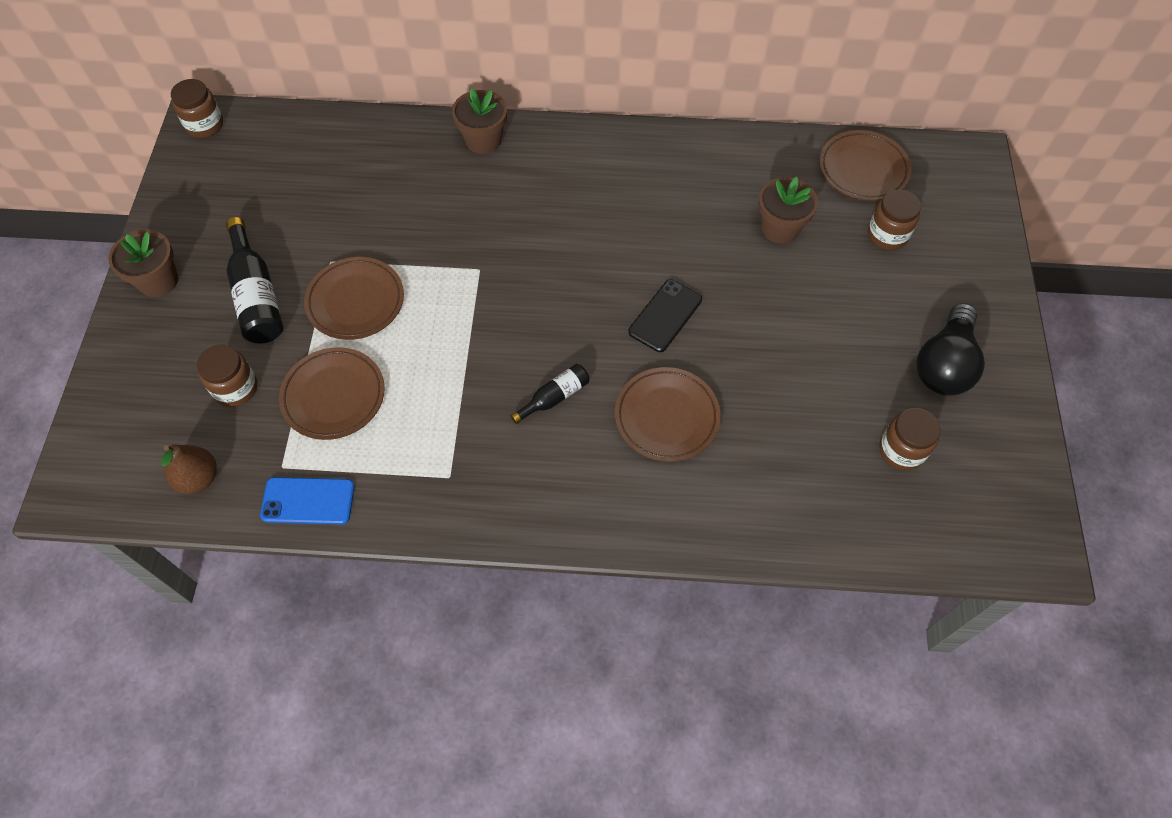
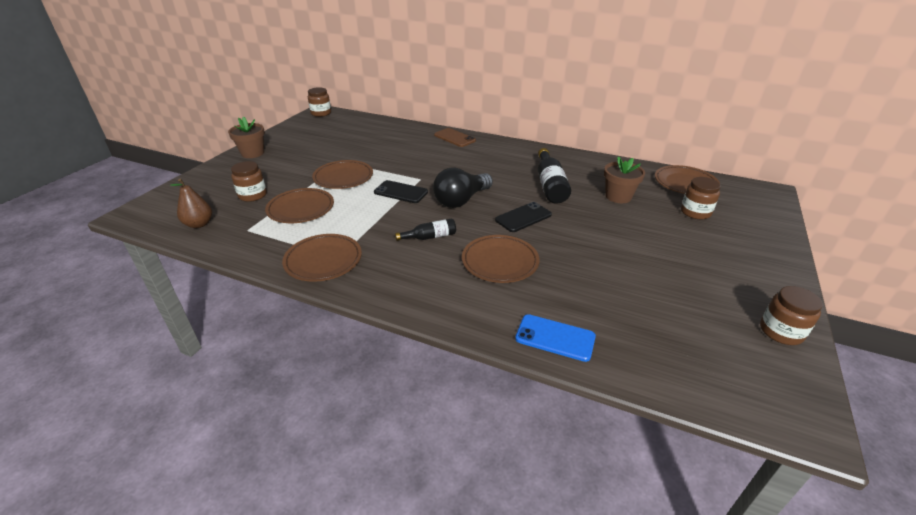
camera: 20 degrees right, 25 degrees down
(257, 295) = (295, 166): black bottle -> black bottle (550, 185)
(308, 501) = (248, 247): blue phone -> blue phone (555, 337)
(432, 491) = (323, 260): none -> brown plate
(465, 311) = (401, 192): none -> black phone
(483, 140) = (454, 138): brown flower pot -> brown phone
(901, 450) = (678, 321): brown jar -> brown jar (781, 331)
(944, 364) = (727, 281): black light bulb -> black light bulb (461, 200)

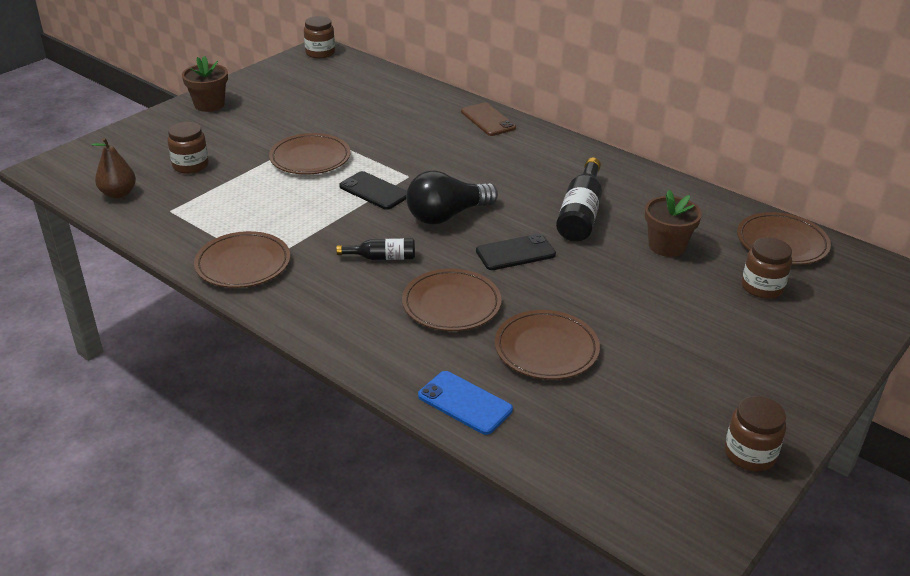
camera: 15 degrees right, 0 degrees up
(301, 209) = (241, 193): brown plate -> brown plate (546, 349)

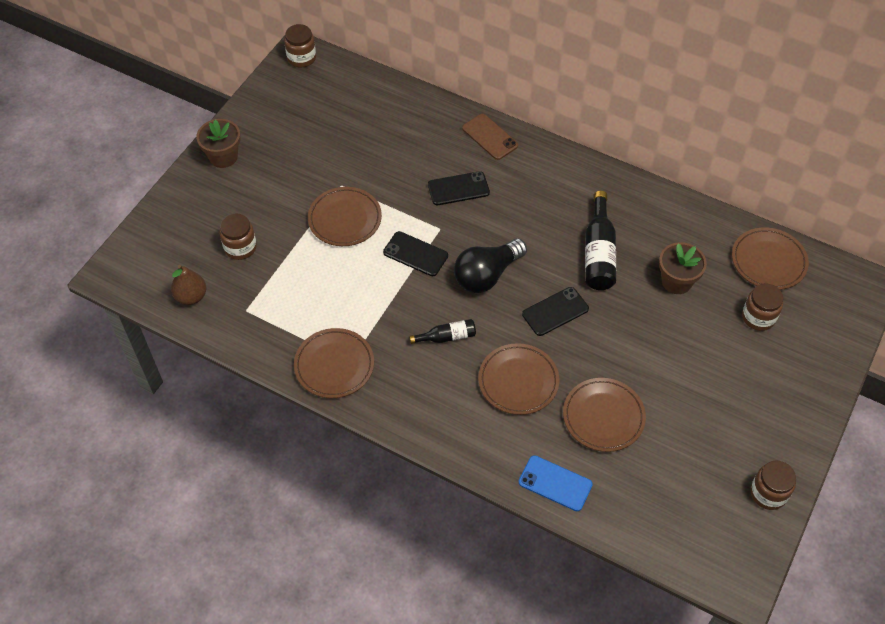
camera: 10 degrees left, 20 degrees up
(440, 151) = (458, 189): none -> black phone

